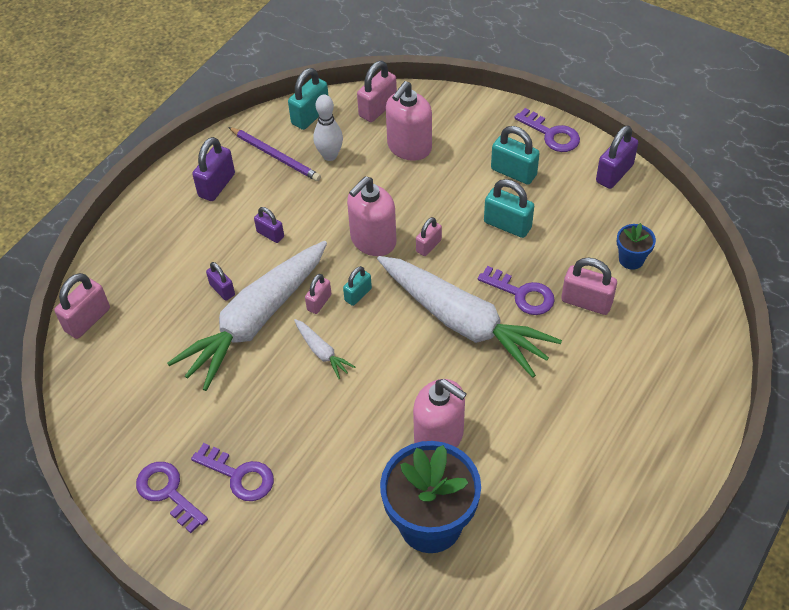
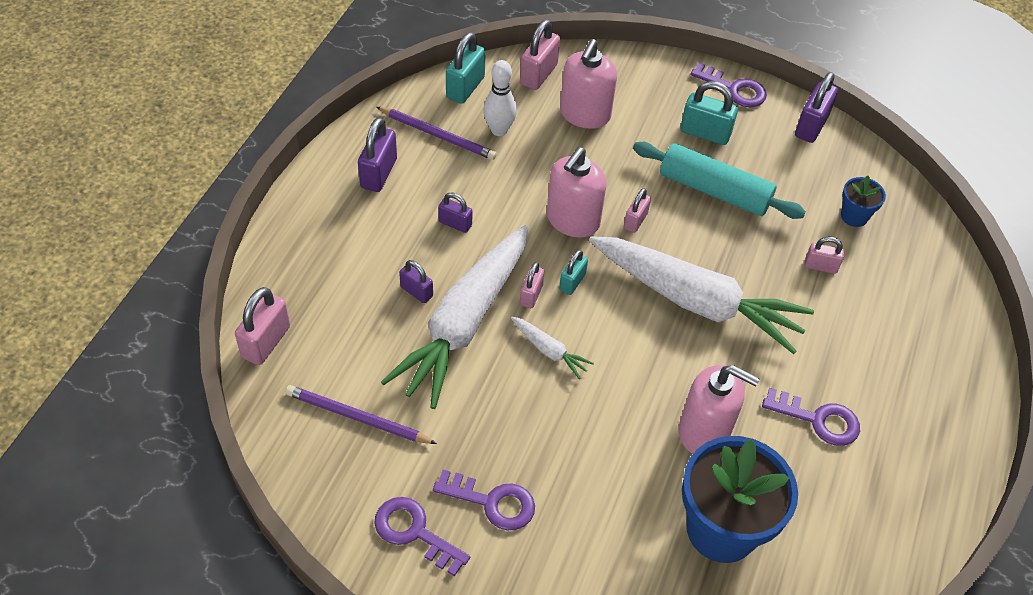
camera: 15 degrees left, 0 degrees up
(146, 391) = (358, 418): none -> purple pencil
(507, 225) = (714, 190): turquoise padlock -> turquoise rolling pin
(522, 294) = (750, 264): purple key -> purple key (818, 420)
(586, 302) = (820, 266): pink padlock -> pink padlock, size x0.61

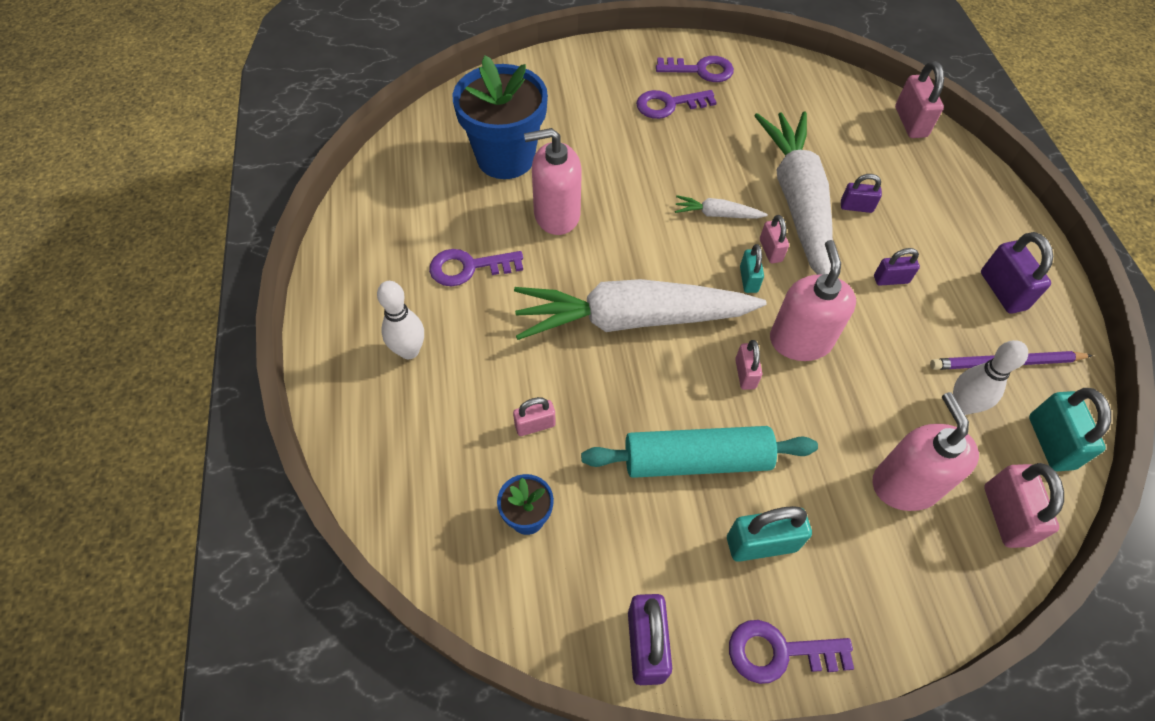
camera: 150 degrees right, 5 degrees up
(358, 418) = (799, 109): purple pencil -> none
(902, 370) = (409, 351): none -> white bowling pin

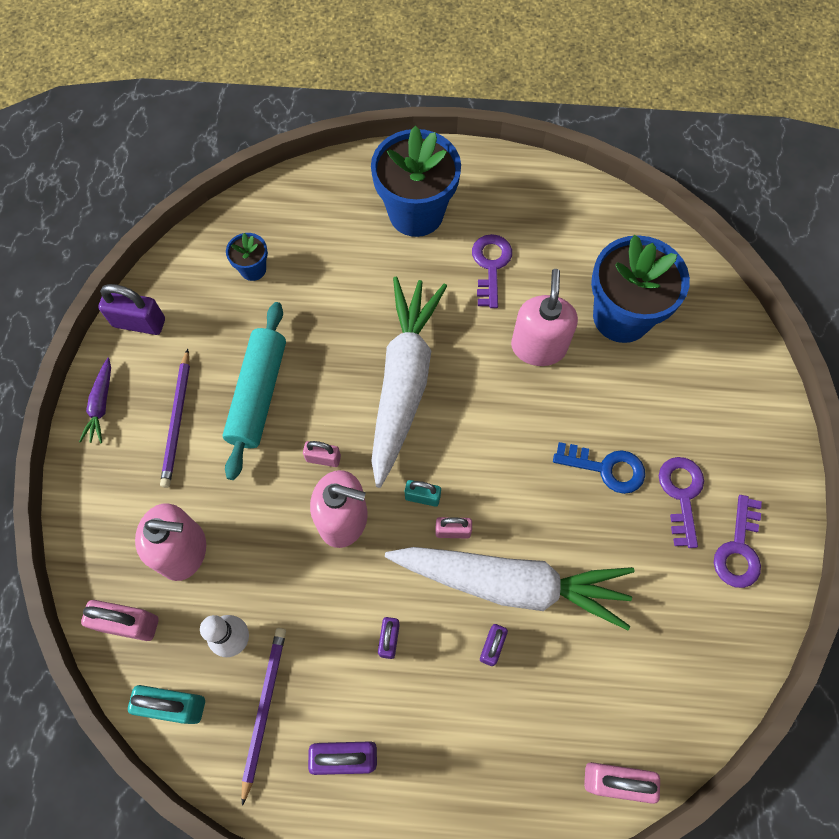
camera: 105 degrees right, 10 degrees up
(409, 351) = (416, 213): white bowling pin -> blue flower pot
(535, 425) = (324, 288): pink padlock -> none
(664, 153) = (606, 468): none -> blue key
(717, 214) = (510, 494): white carrot -> none
(761, 544) = (177, 420): turquoise padlock -> purple pencil
(779, 652) = (101, 405): purple key -> purple carrot

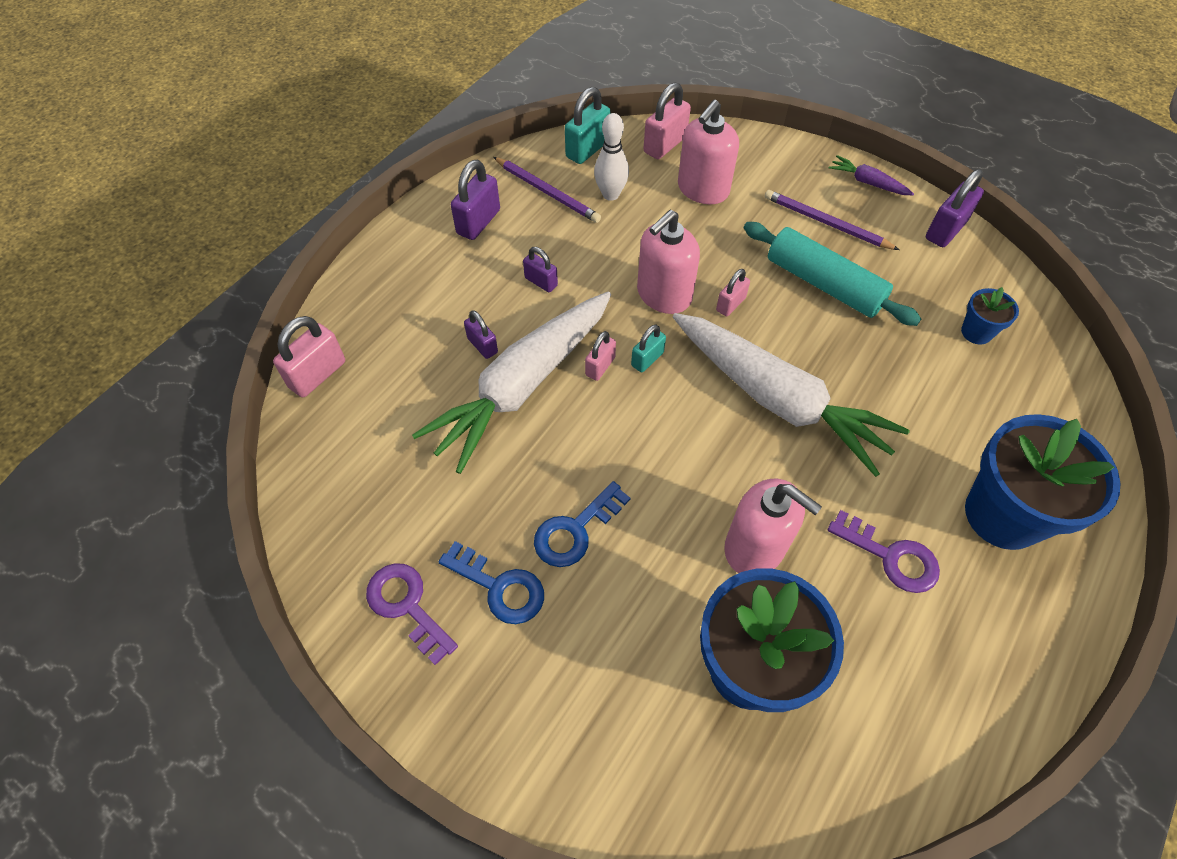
camera: 120 degrees right, 10 degrees down
(681, 494) = (499, 587): purple key -> blue key

